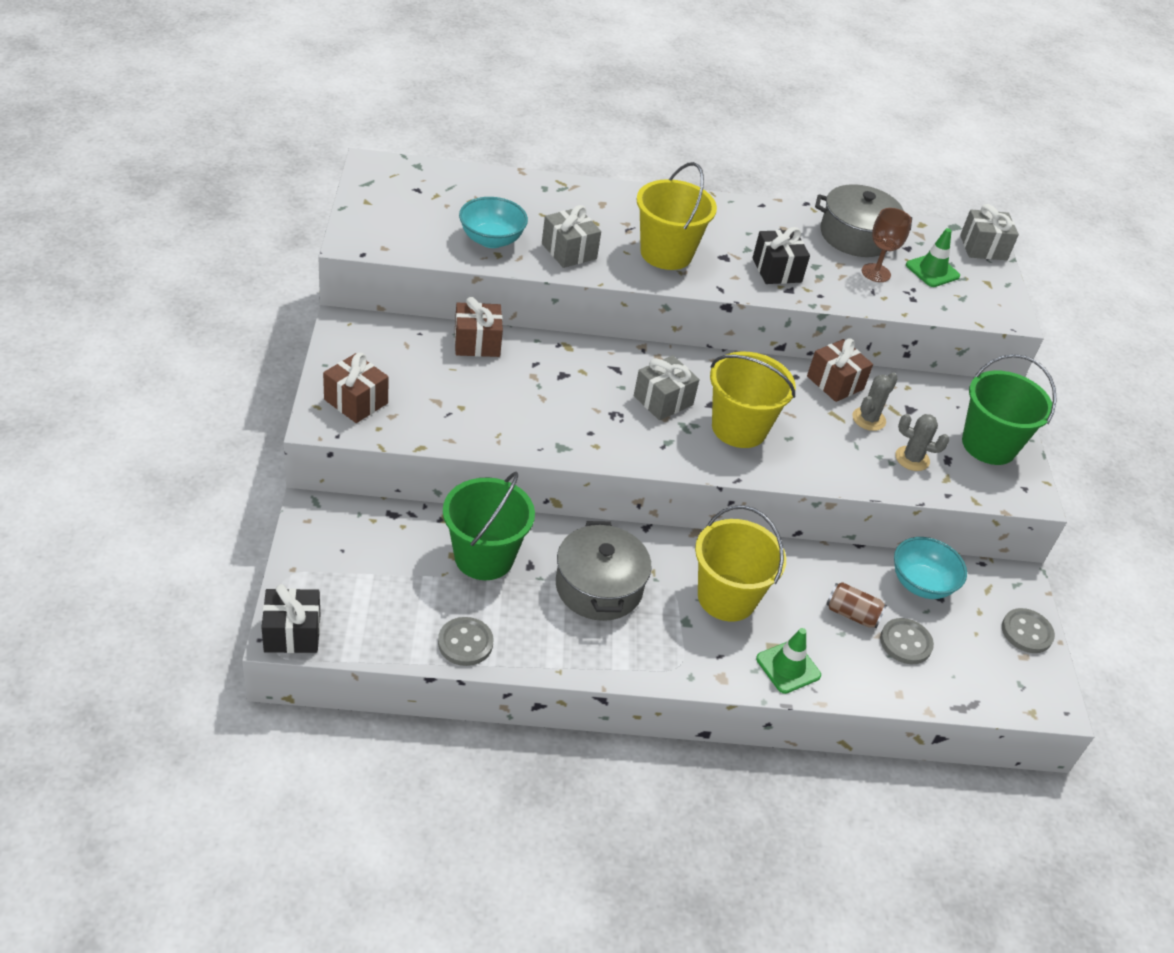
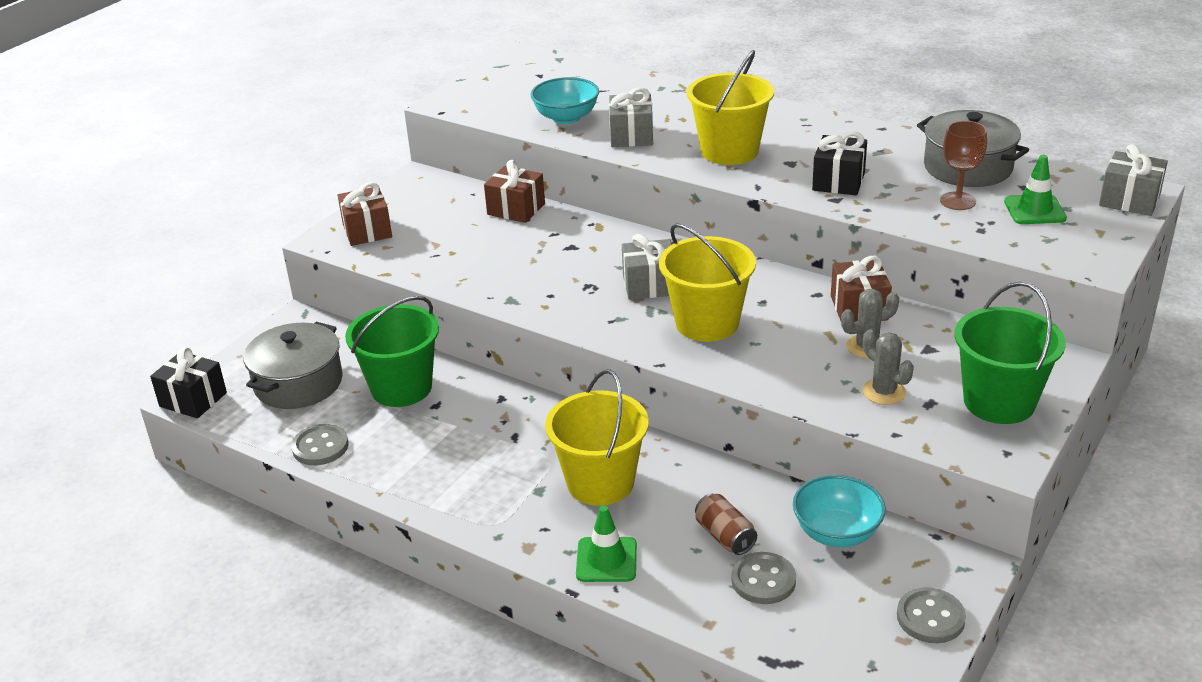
camera: 40 degrees right, 10 degrees down
(599, 587) = (482, 439): grey pot -> grey pot (298, 383)

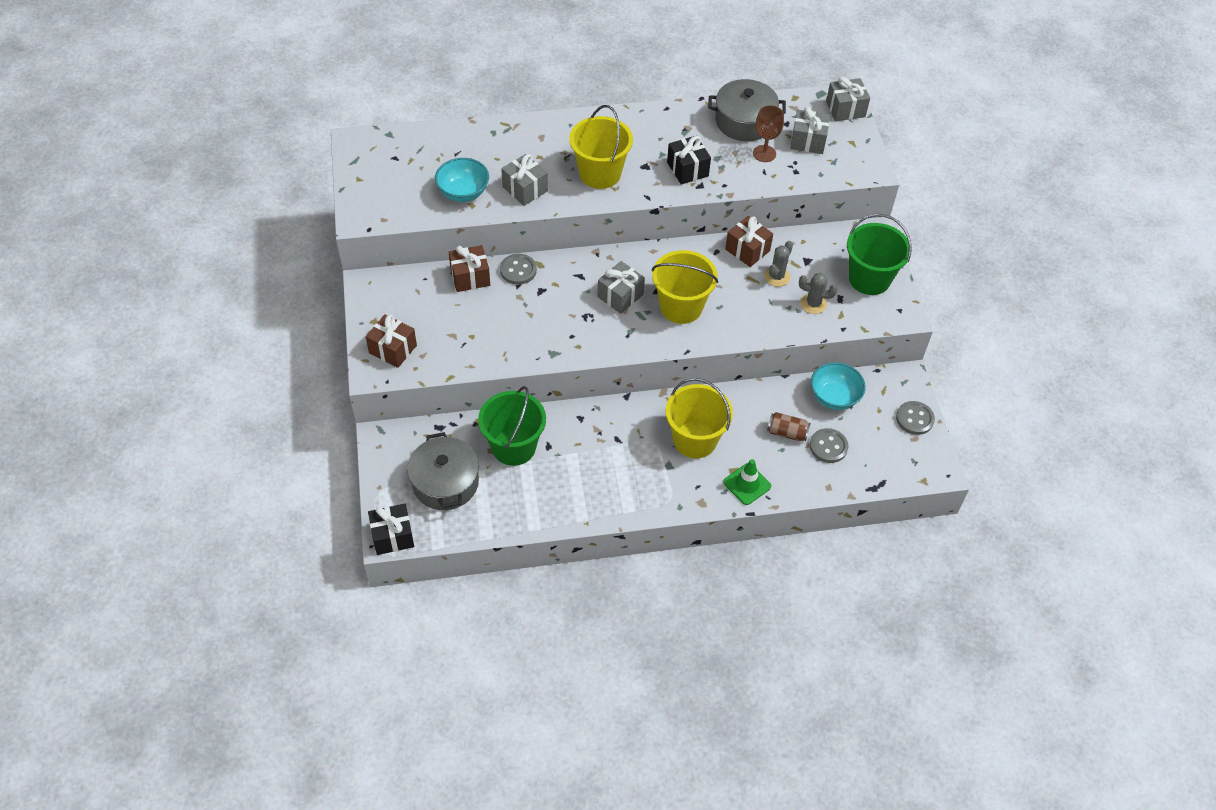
camera: 45 degrees left, 20 degrees up
(320, 447) = (516, 516): grey button -> grey button (518, 270)
(1034, 210) = (808, 141): green traffic cone -> grey gift

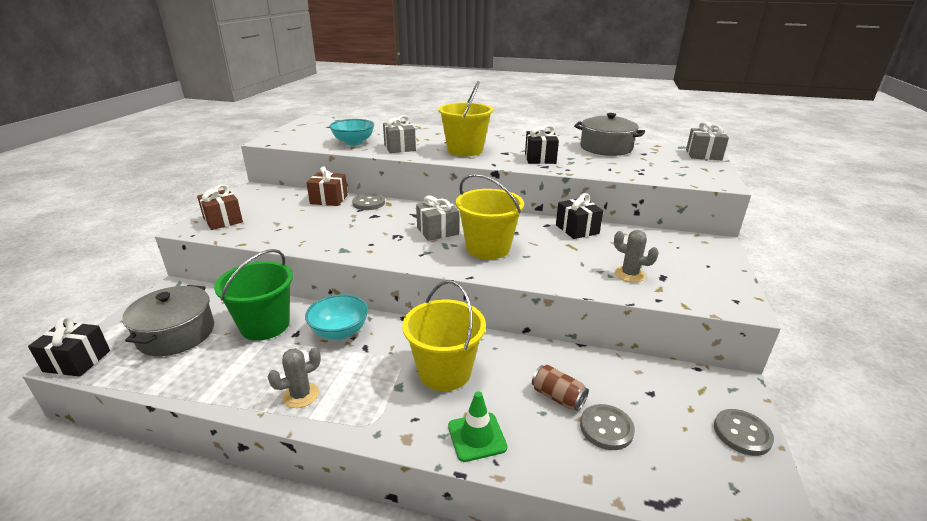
camera: 25 degrees right, 25 degrees down
(747, 250) = (577, 229): brown gift -> black gift
(764, 153) = (615, 162): brown goblet -> none
(777, 276) = (598, 249): grey cactus -> grey cactus (301, 395)
(808, 141) = (660, 162): grey gift -> none
(834, 397) = (633, 379): turquoise bowl -> turquoise bowl (340, 332)
(869, 279) = (703, 271): green bucket -> none

